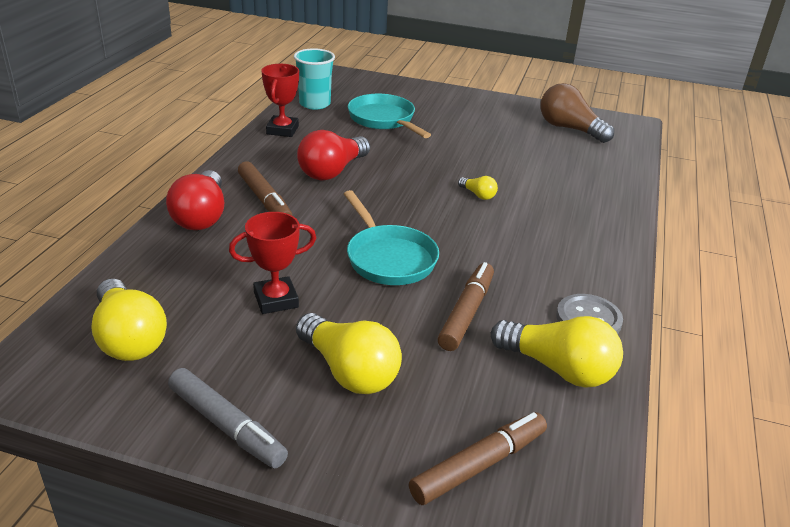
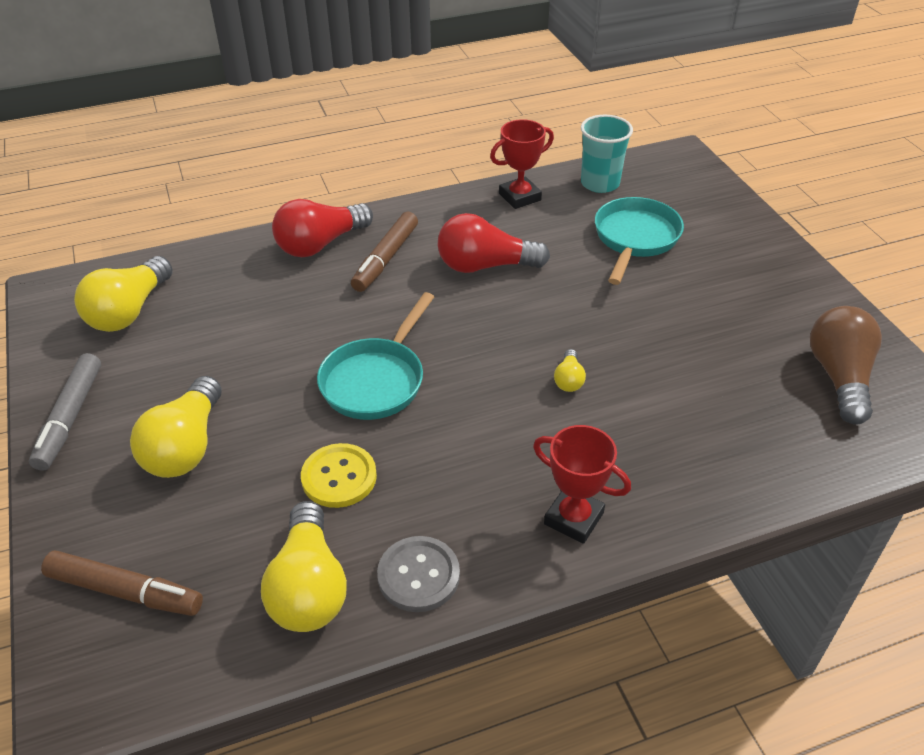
camera: 55 degrees right, 10 degrees up
(276, 300) = (244, 352): red trophy -> red trophy (573, 518)
(467, 313) = (339, 477): brown marker -> yellow button

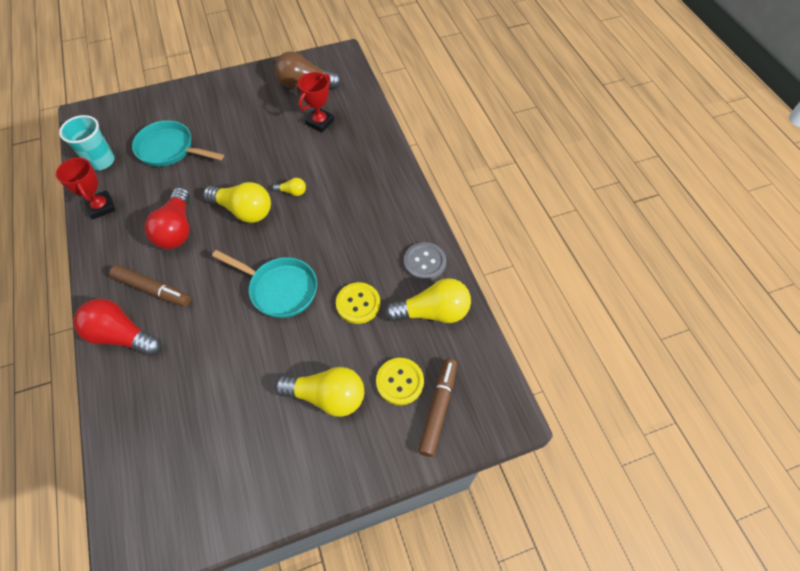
camera: 90 degrees left, 15 degrees up
(70, 418) = (292, 486): grey marker -> none
(129, 311) = (174, 472): yellow light bulb -> yellow light bulb (244, 210)
(186, 537) = (400, 382): none -> yellow button
(320, 244) = (122, 336): red light bulb -> red light bulb turned 150 degrees clockwise
(573, 518) = (390, 196): red trophy -> red trophy (319, 122)

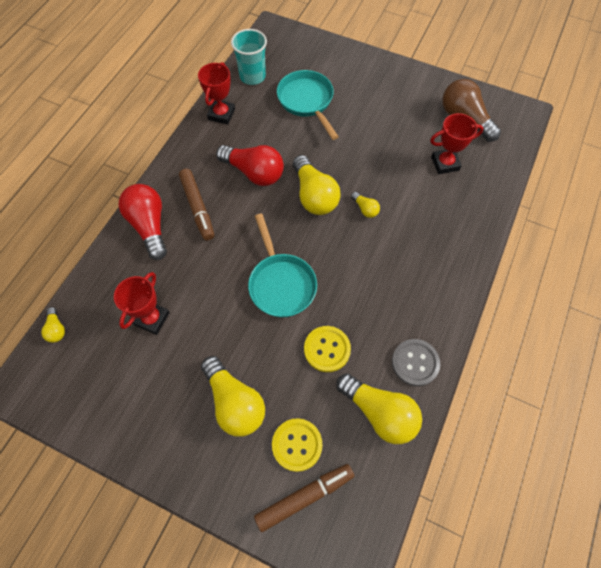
camera: 45 degrees right, 5 degrees up
(115, 482) = (56, 329): none -> yellow light bulb
(177, 229) = (254, 173): red light bulb -> red light bulb turned 105 degrees counterclockwise
(198, 399) = (152, 319): none -> red trophy

